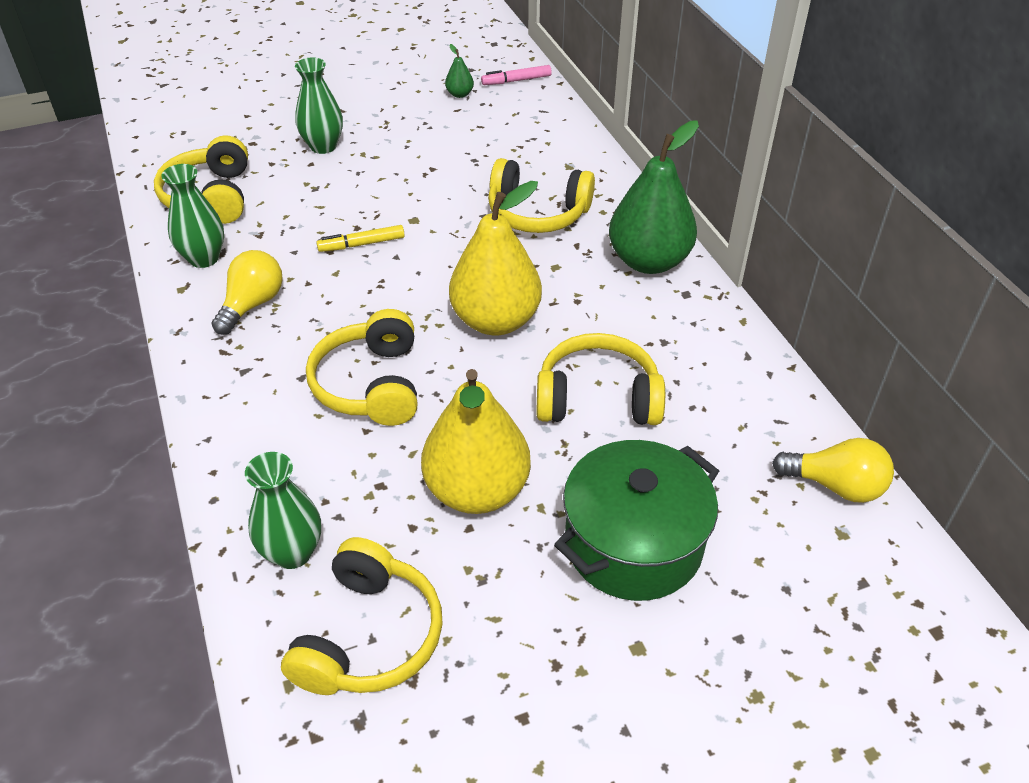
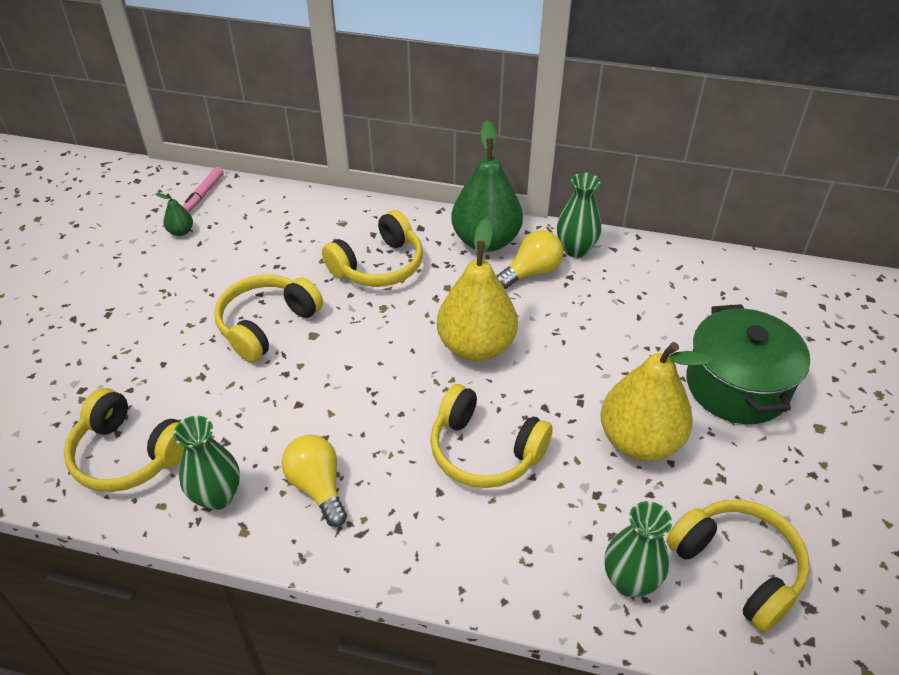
camera: 55 degrees left, 0 degrees up
(323, 146) = (148, 344): green vase -> green vase (575, 249)
(361, 244) = (311, 380): yellow marker -> none
(597, 398) = (598, 335): yellow headphones -> yellow headphones (267, 325)
(835, 485) = (746, 274): yellow light bulb -> yellow light bulb (531, 272)

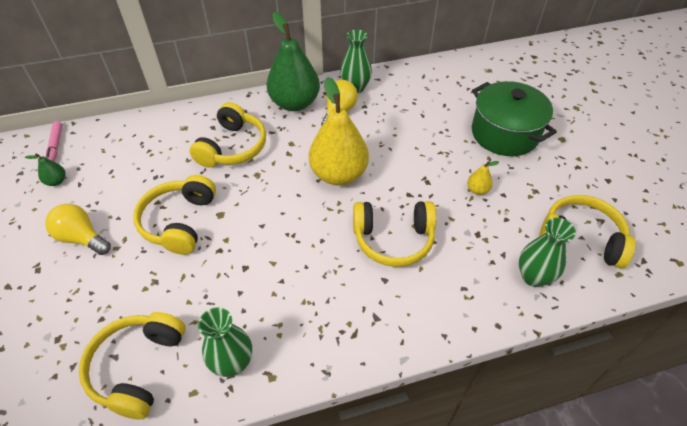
camera: 30 degrees left, 5 degrees up
(129, 454) = (138, 367): yellow headphones -> yellow headphones turned 105 degrees clockwise
(318, 487) = (302, 318): yellow light bulb -> yellow light bulb (82, 238)
(639, 441) = (477, 190): yellow pear -> yellow pear, size x0.41

